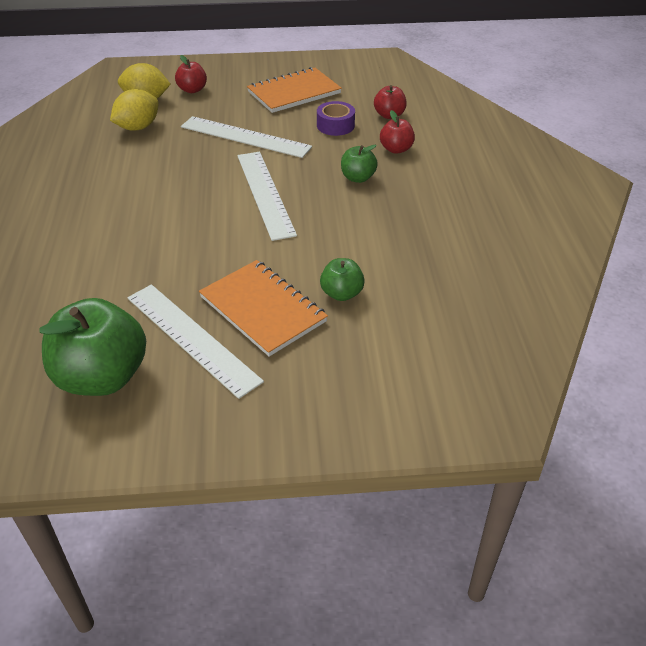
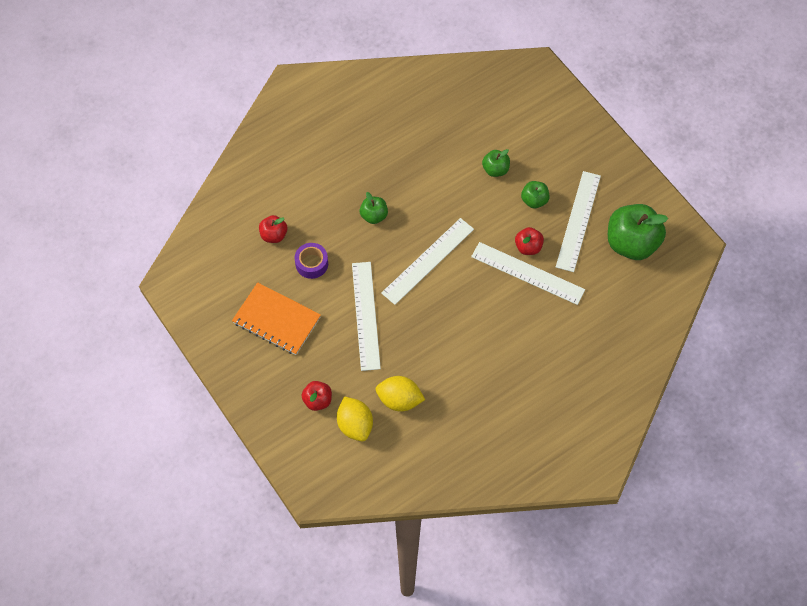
camera: 120 degrees left, 20 degrees up
(170, 259) = (527, 273): none -> white ruler
(262, 309) = (534, 200): orange notebook -> green apple
(396, 149) = (322, 209): red apple -> red apple (528, 247)

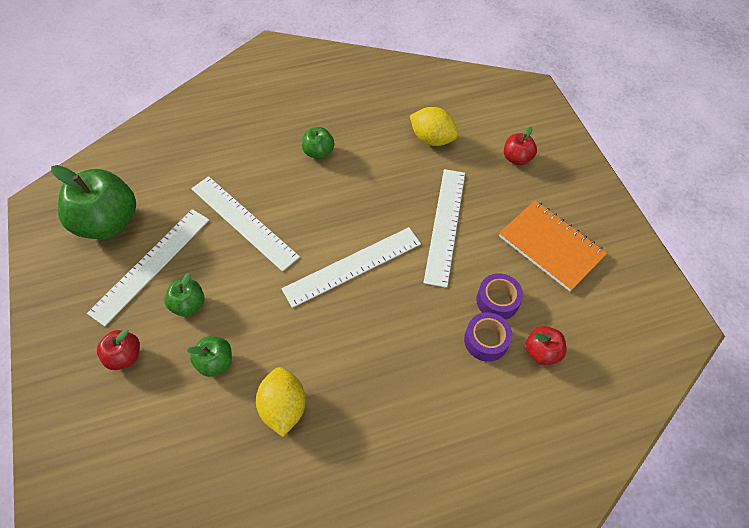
camera: 165 degrees left, 5 degrees down
(315, 232) = (486, 340): none -> purple tape
(355, 425) = (482, 129): yellow lemon -> yellow lemon (283, 407)
(374, 216) = (402, 342): green apple -> green apple (318, 152)
(528, 247) = (227, 250): red apple -> red apple (124, 356)

